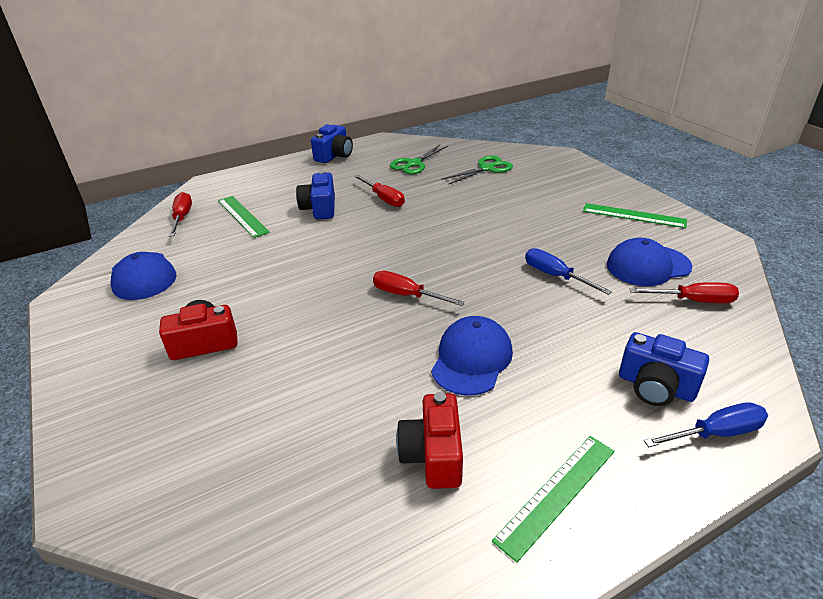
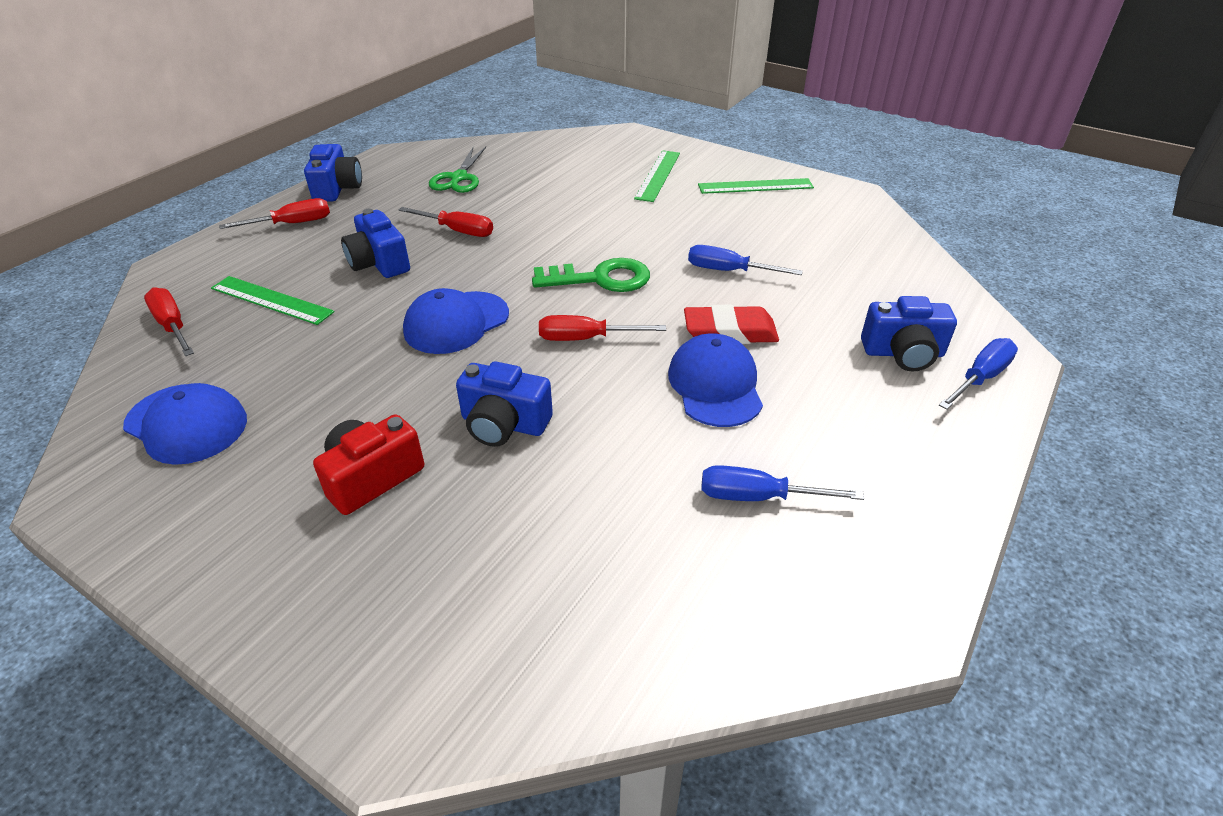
camera: 30 degrees left, 5 degrees up
(306, 336) = (504, 424): none -> blue camera
(433, 455) = (758, 497): red camera -> blue screwdriver
(452, 256) = (600, 279): none -> green key
(487, 168) = (555, 166): green scissors -> none
(517, 322) = (730, 331): none -> red eraser
(556, 493) = (897, 485): green ruler -> green ruler (657, 175)
(648, 266) = (808, 236): blue cap -> blue cap (456, 322)
(693, 301) = (874, 260): red screwdriver -> red screwdriver (292, 224)

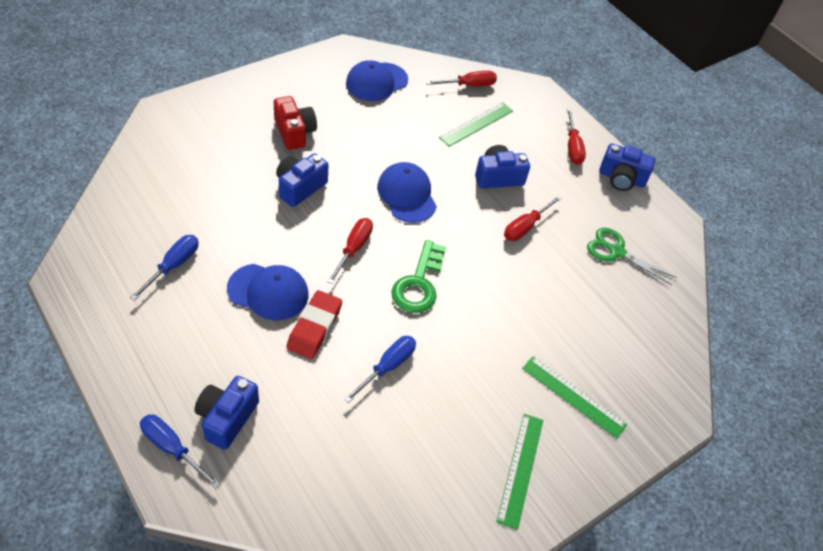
camera: 105 degrees right, 10 degrees up
(980, 378) = (172, 448): blue screwdriver -> blue screwdriver turned 150 degrees clockwise

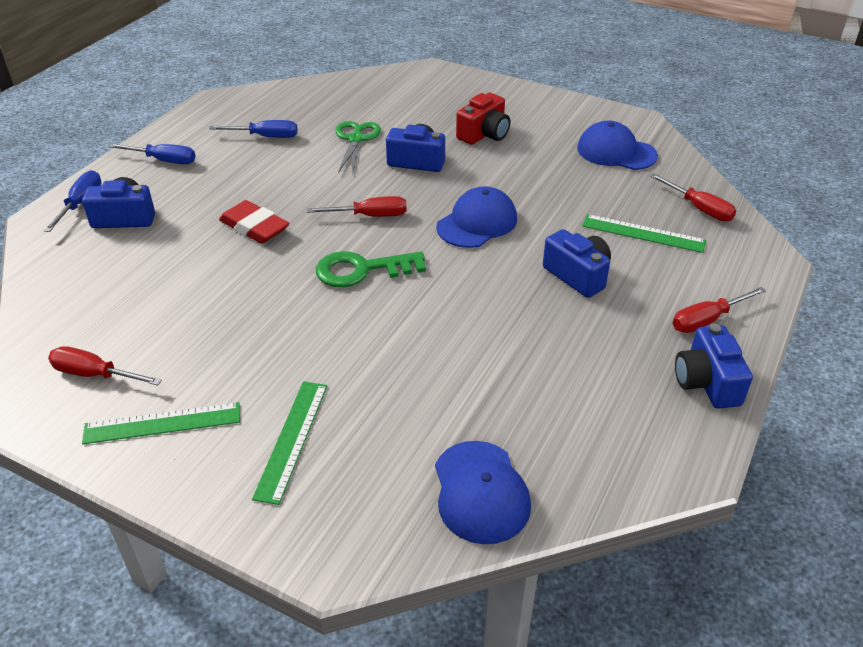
camera: 70 degrees right, 10 degrees down
(268, 292) = (276, 189): blue cap -> blue cap (480, 492)
(314, 327) = (254, 227): red eraser -> red eraser turned 45 degrees clockwise
(387, 367) = (238, 285): blue screwdriver -> blue screwdriver (164, 160)
(525, 227) = (521, 321): red screwdriver -> red screwdriver (94, 374)
(616, 252) = (564, 414): green scissors -> green scissors (356, 139)

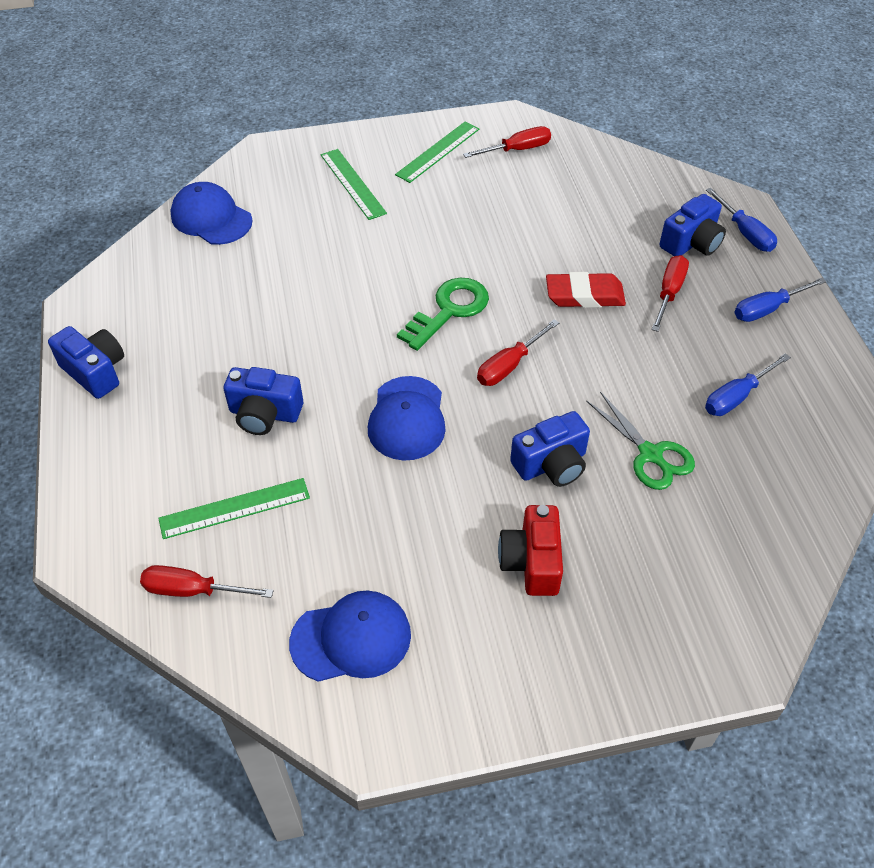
camera: 140 degrees right, 10 degrees up
(707, 320) = (119, 433): red screwdriver -> red screwdriver (669, 293)

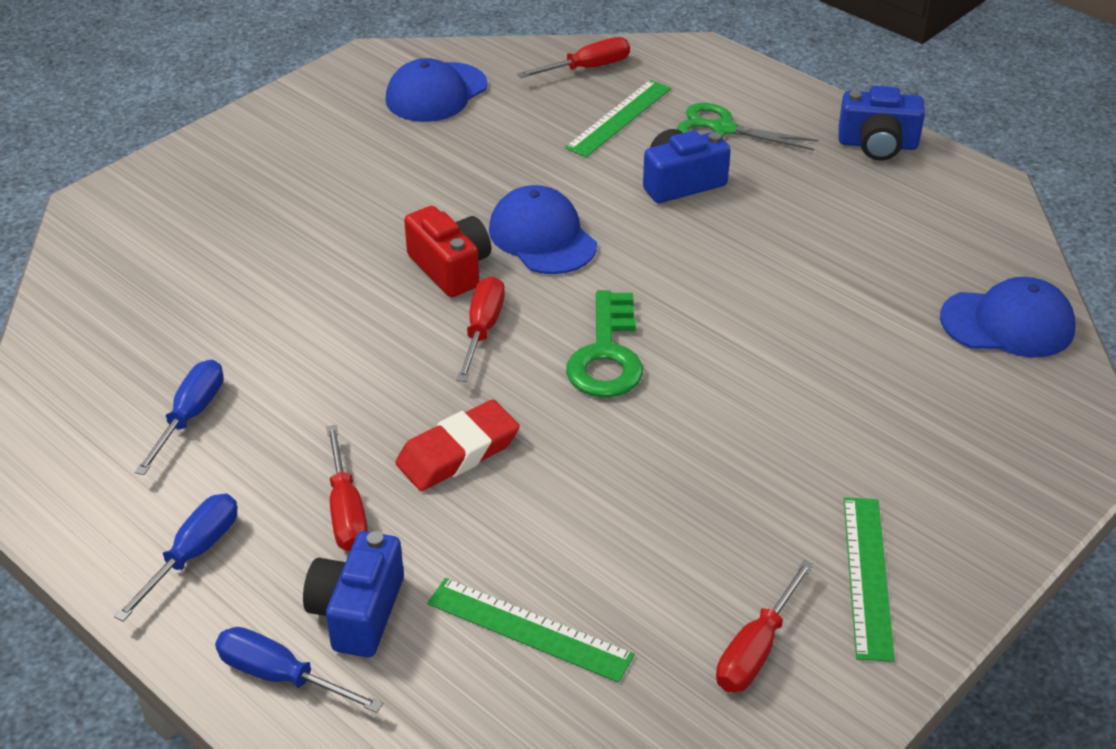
camera: 145 degrees right, 10 degrees down
(352, 184) = (914, 456): green ruler -> green ruler (529, 629)
(532, 562) = (326, 189): red camera -> red camera (450, 268)
(551, 464) = (363, 263): blue camera -> none
(650, 454) = (263, 314): green scissors -> green scissors (722, 129)

